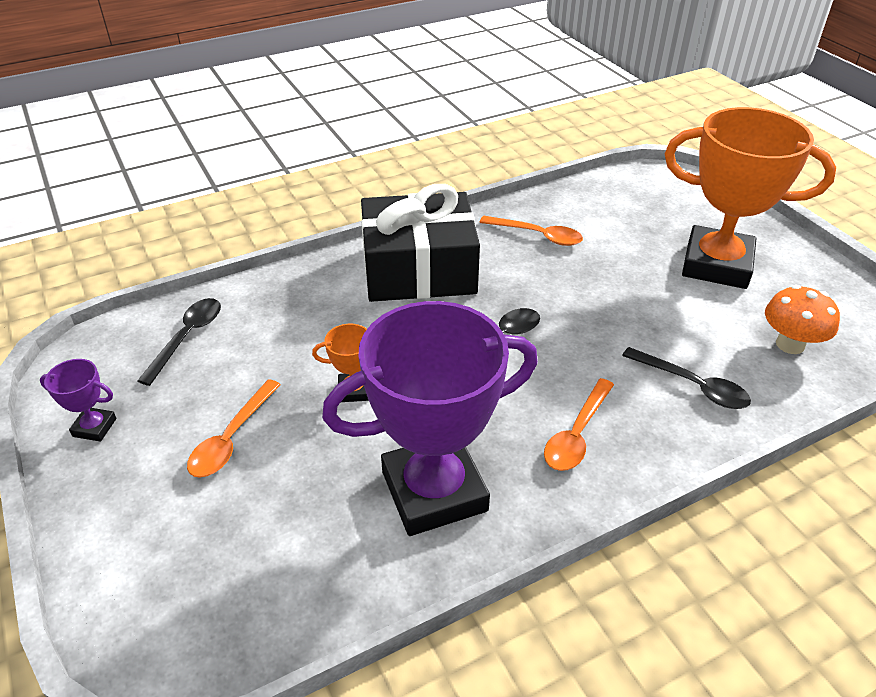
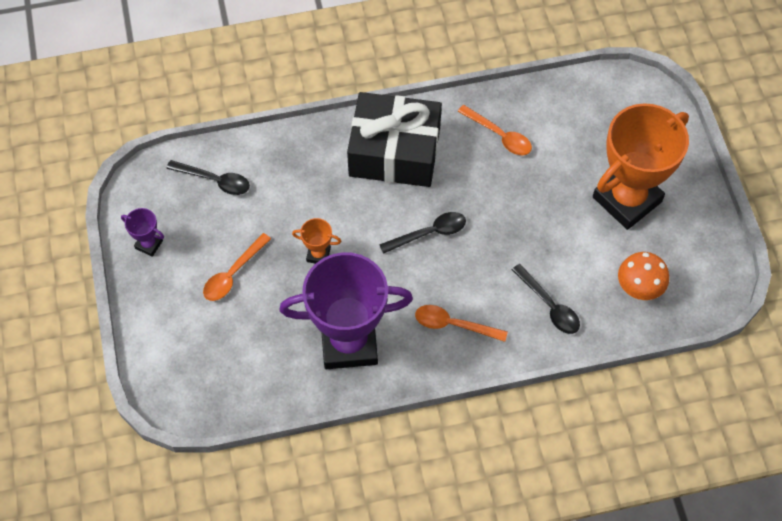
camera: 15 degrees right, 20 degrees up
(187, 337) = (215, 180): black spoon -> black spoon turned 75 degrees clockwise
(576, 434) = (453, 324): orange spoon -> orange spoon turned 60 degrees clockwise
(716, 265) = (627, 199): orange trophy -> orange trophy turned 75 degrees counterclockwise

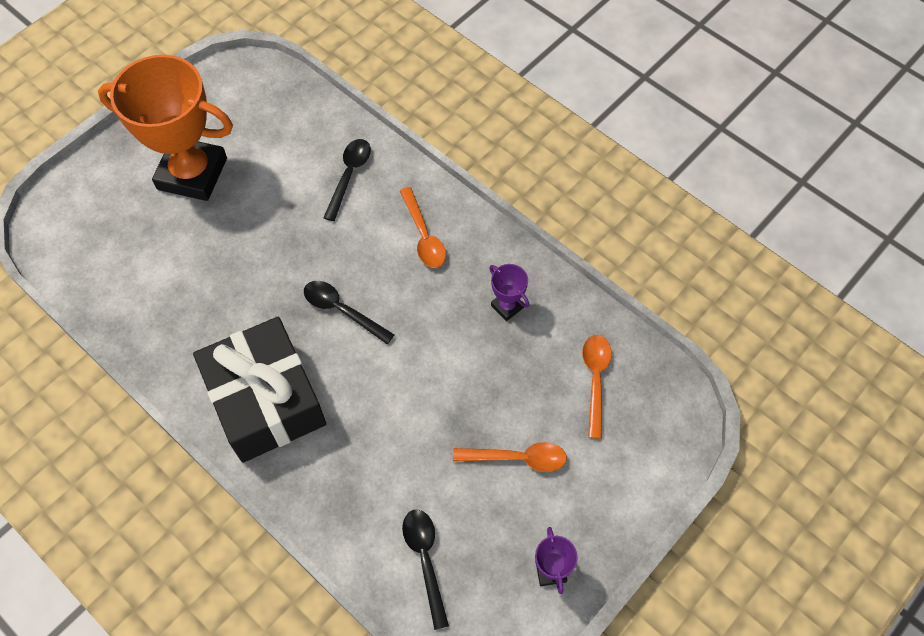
camera: 125 degrees left, 0 degrees up
(318, 254) = (437, 393): orange trophy -> none
(349, 343) = (507, 306): purple trophy -> purple trophy, size x0.41
(499, 136) = (182, 315): orange spoon -> orange spoon (595, 379)
(639, 288) = (283, 122): orange mushroom -> none

